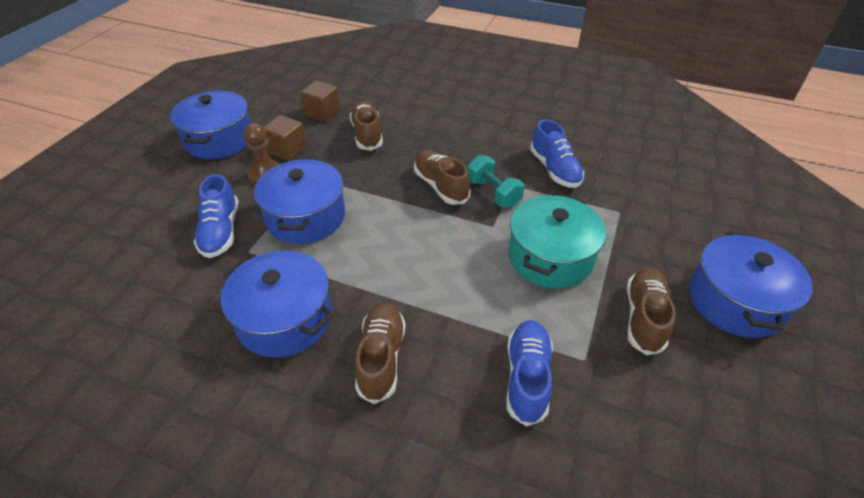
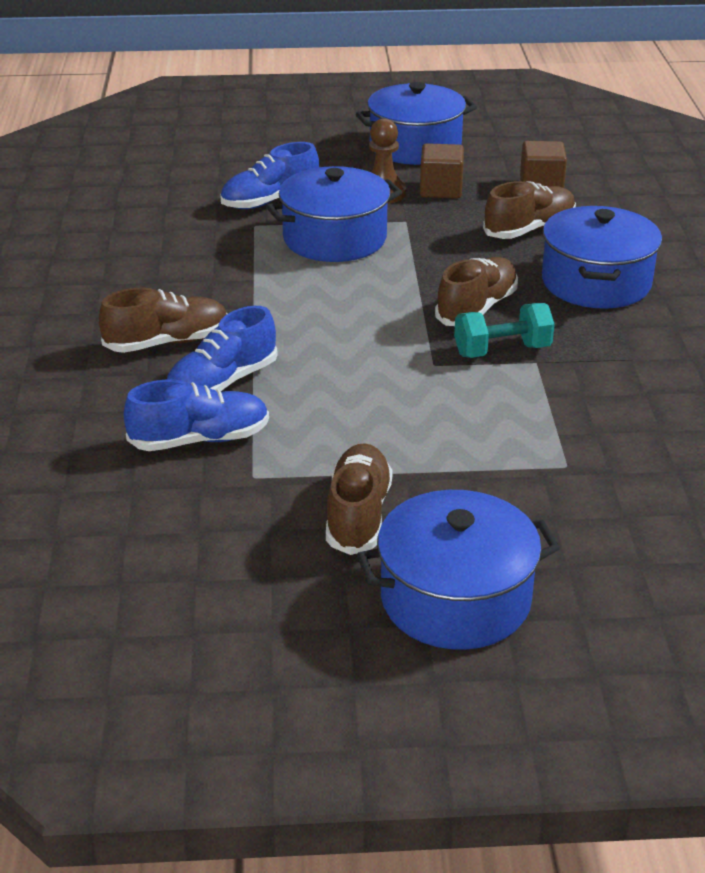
camera: 65 degrees right, 10 degrees down
(285, 319) = (180, 275): blue pot -> blue pot (596, 282)
(493, 193) = (502, 351): turquoise dumbbell -> turquoise dumbbell turned 45 degrees clockwise
(550, 257) = (411, 421): turquoise pot -> none
(554, 169) = (611, 391): blue shoe -> blue shoe (222, 383)
(644, 317) = (358, 515): brown shoe -> brown shoe turned 75 degrees counterclockwise

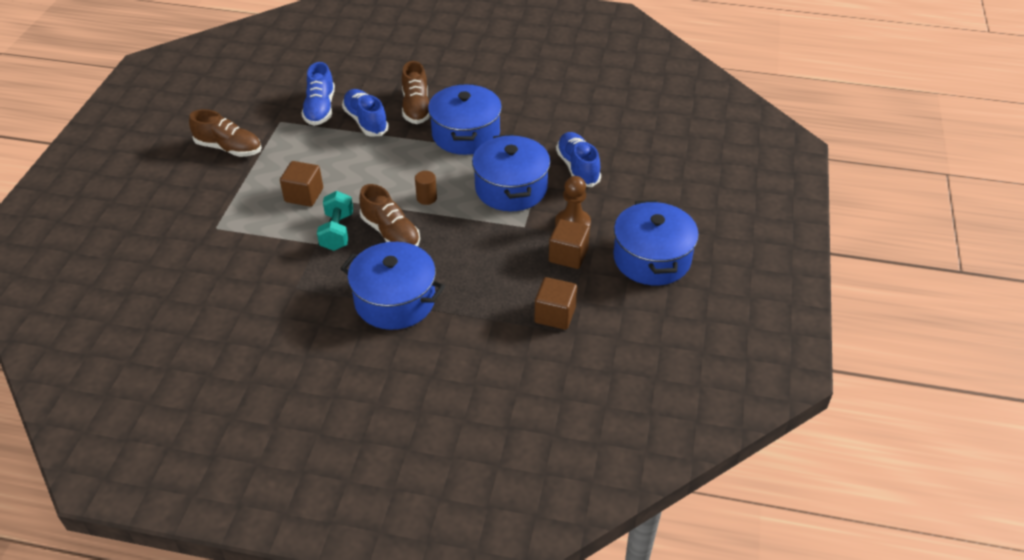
camera: 105 degrees right, 10 degrees up
(388, 295) = (426, 198): none -> brown cylinder
(440, 399) = (304, 195): none -> brown cube
(455, 598) = (152, 166): blue pot -> blue pot (466, 134)
(529, 229) = (486, 287): brown shoe -> none

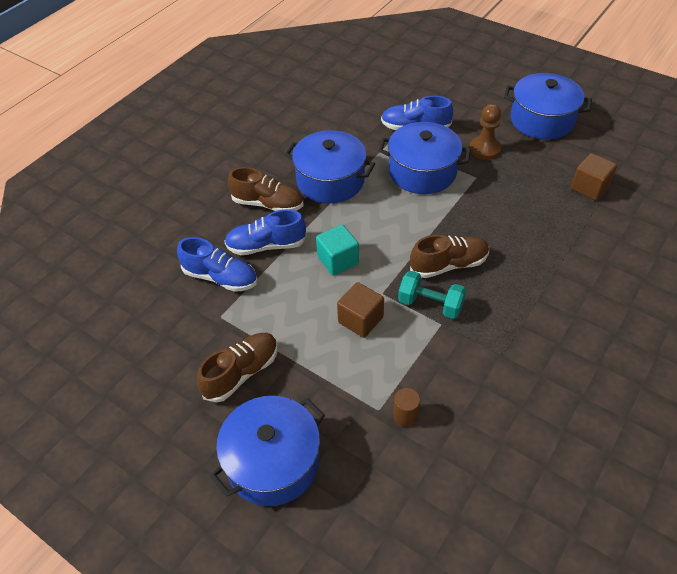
camera: 65 degrees left, 5 degrees up
(366, 165) = (338, 260): none -> turquoise cube
(395, 300) = (543, 282): blue pot -> blue pot (273, 462)
(426, 198) = (410, 228): brown cylinder -> brown cylinder (405, 415)
(568, 255) = (522, 162): brown cube -> none

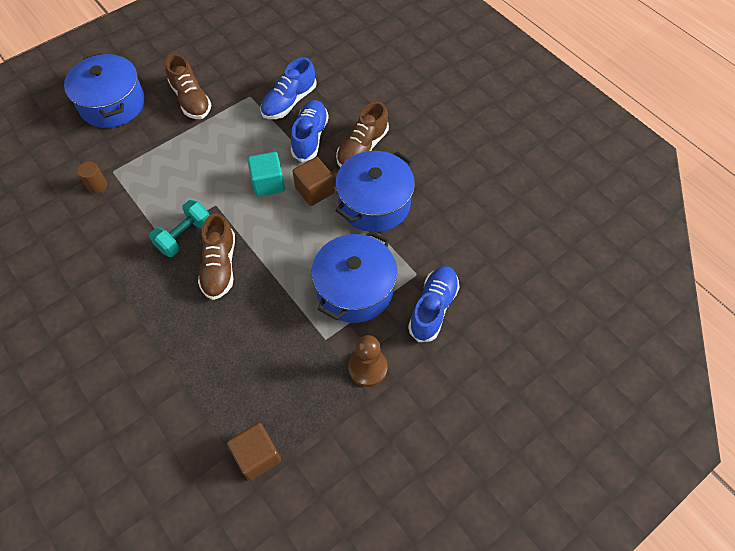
camera: 105 degrees right, 10 degrees up
(360, 320) = (197, 182): brown cube -> brown cube (314, 190)
(542, 120) = (398, 463): blue pot -> none

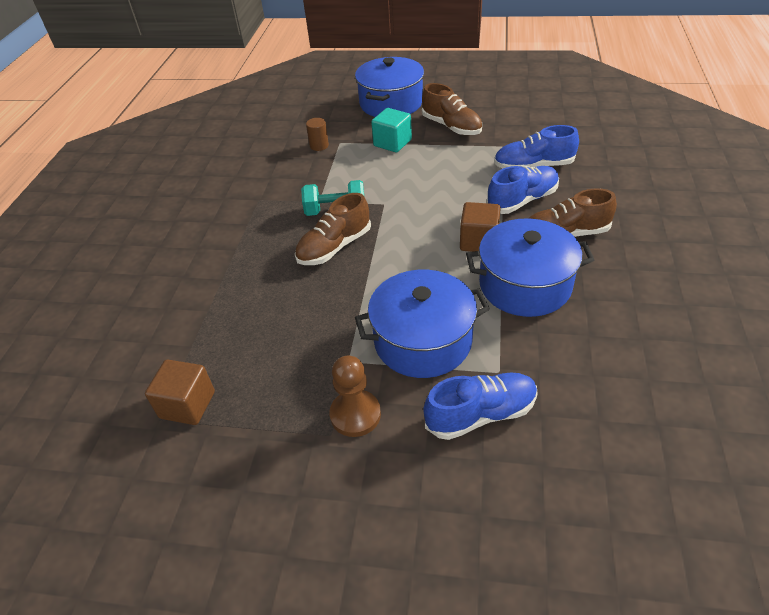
camera: 50 degrees right, 15 degrees down
(191, 100) = (451, 127): brown shoe -> brown shoe turned 60 degrees counterclockwise
(268, 183) = (444, 213): turquoise cube -> turquoise cube (392, 143)

